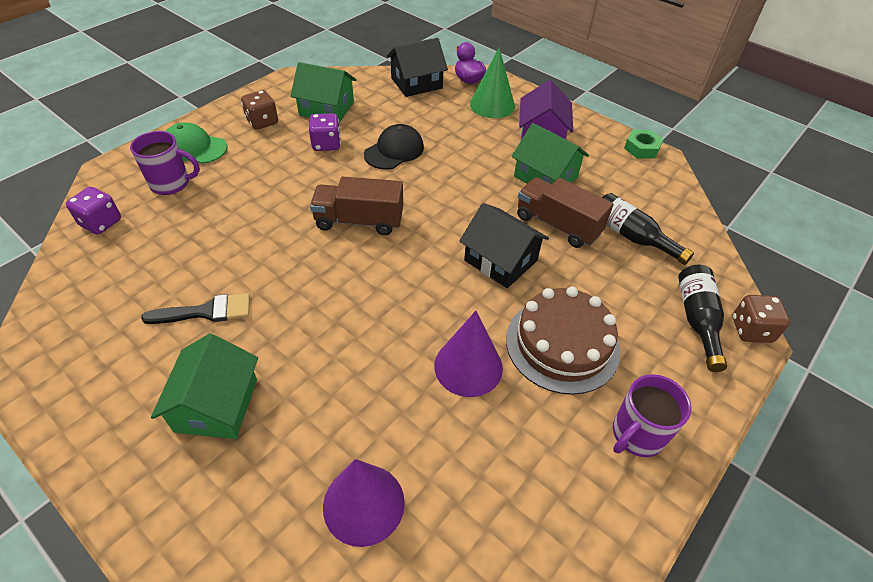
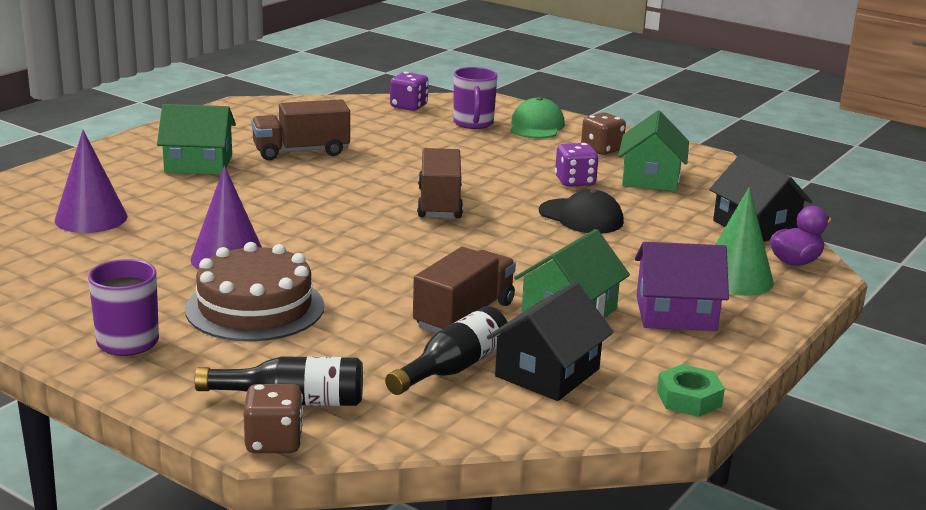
camera: 85 degrees right, 25 degrees down
(206, 311) = (301, 152): black brush -> brown truck
(500, 260) = (388, 277): black house -> black house (547, 373)

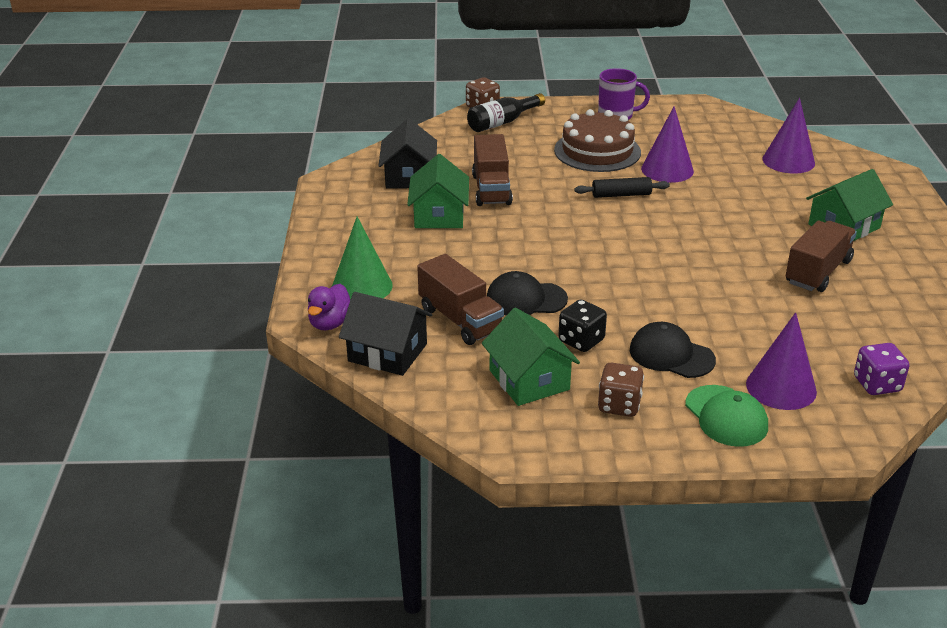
camera: 145 degrees right, 10 degrees up
(331, 255) = (621, 195): none -> black rolling pin
(439, 203) = (635, 265): brown truck -> brown truck (460, 320)
(453, 368) = (456, 161): black bottle -> none
(473, 123) = (781, 387): purple mug -> purple cone
(518, 155) = (671, 355): none -> black cap
(575, 182) = (581, 341): purple dice -> black dice
(675, 313) = (377, 240): purple house -> none
(689, 398) = (325, 191): green nut -> none

